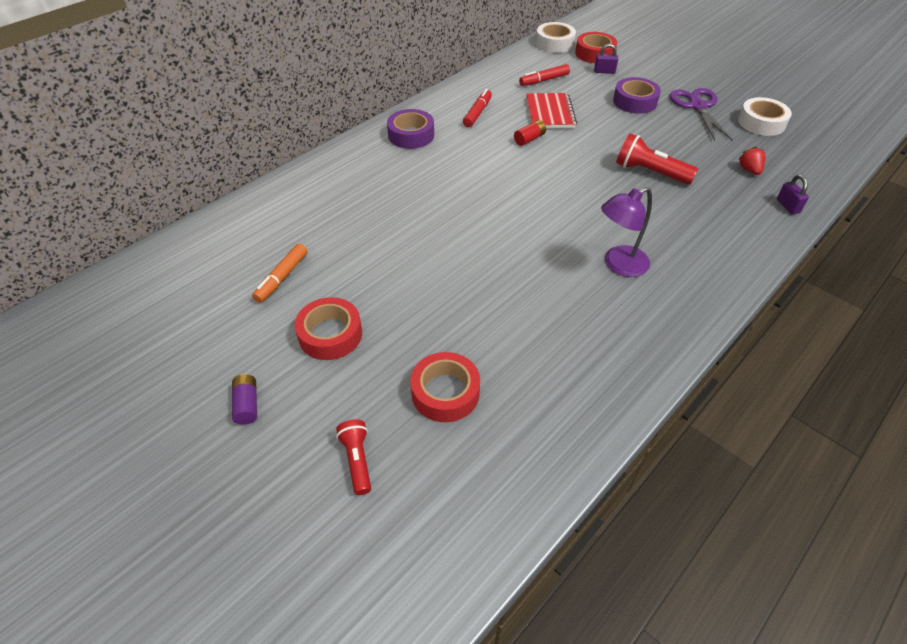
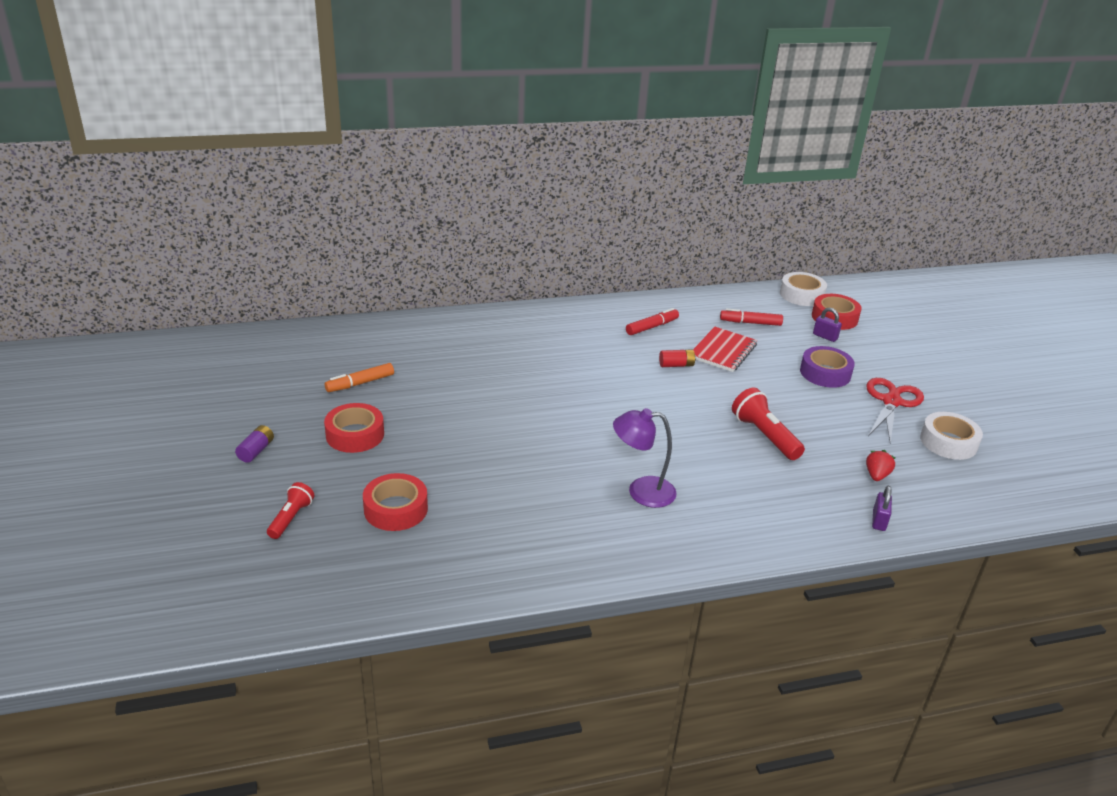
camera: 30 degrees right, 15 degrees down
(411, 135) = (571, 323): purple tape -> none
(697, 106) = (891, 402): purple scissors -> red scissors

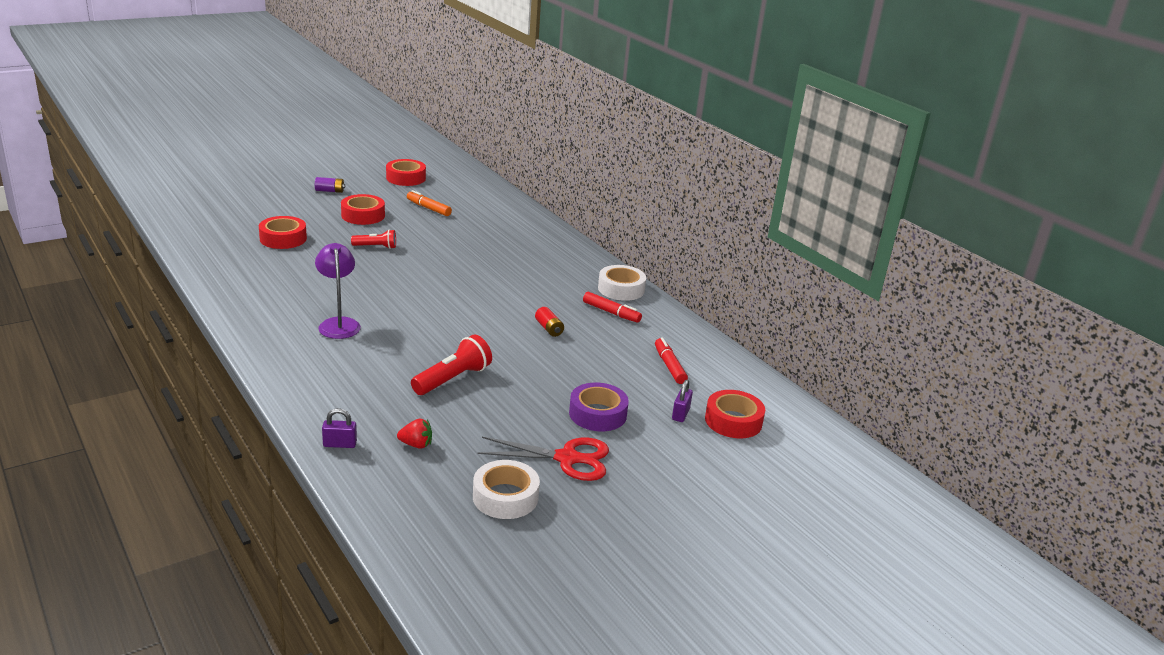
camera: 70 degrees right, 5 degrees down
(252, 384) = (406, 178): none -> red tape
(291, 518) = (263, 211): red flashlight -> red flashlight (376, 247)
(723, 351) = (595, 352): red notebook -> none
(801, 295) = (769, 398): white tape -> white tape (621, 289)

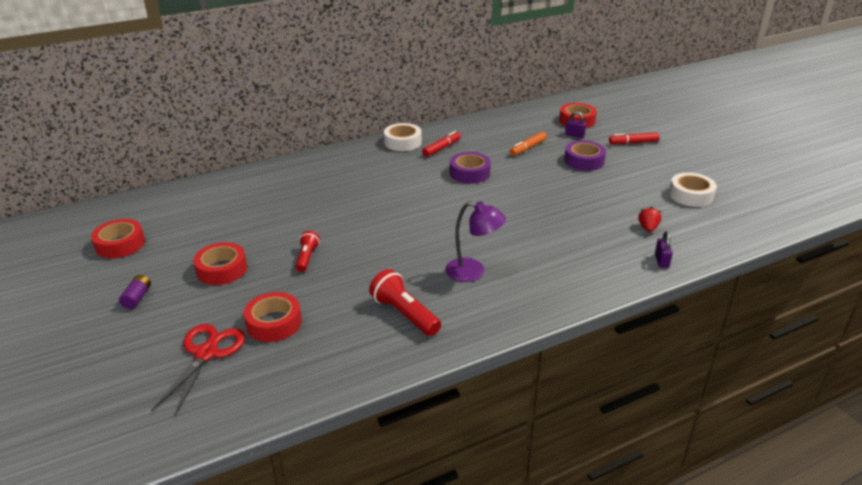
camera: 80 degrees left, 5 degrees up
(338, 324) = (473, 272): purple lamp -> purple lamp turned 150 degrees counterclockwise
(428, 208) = (215, 228): orange marker -> orange marker (527, 148)
(453, 379) = (554, 213): red flashlight -> red flashlight (404, 314)
(549, 329) = (469, 173): red battery -> purple tape
(567, 458) = (639, 173): red scissors -> red scissors (206, 353)
(669, 366) = (516, 134): red marker -> red marker (633, 143)

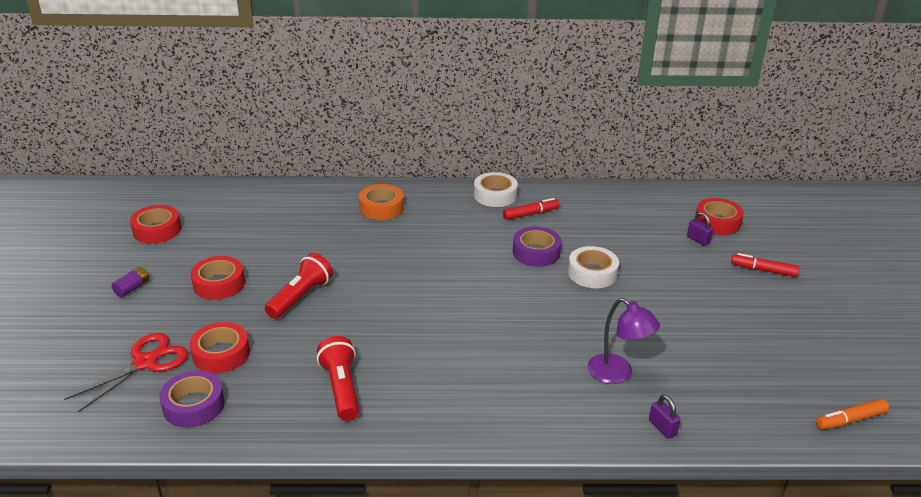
camera: 25 degrees right, 0 degrees up
(307, 258) = (300, 297): red flashlight -> red flashlight, size x1.59
(317, 173) = (381, 208): none -> orange tape
(473, 272) = (444, 367): purple lamp -> purple lamp (617, 374)
(527, 148) = (627, 241): orange marker -> orange marker (850, 420)
(584, 161) = (680, 276): purple tape -> purple tape (193, 405)
(648, 228) = (682, 383): red strawberry -> none
(661, 261) = (662, 428): purple padlock -> purple padlock turned 60 degrees counterclockwise
(691, 195) = (775, 359): white tape -> white tape (592, 273)

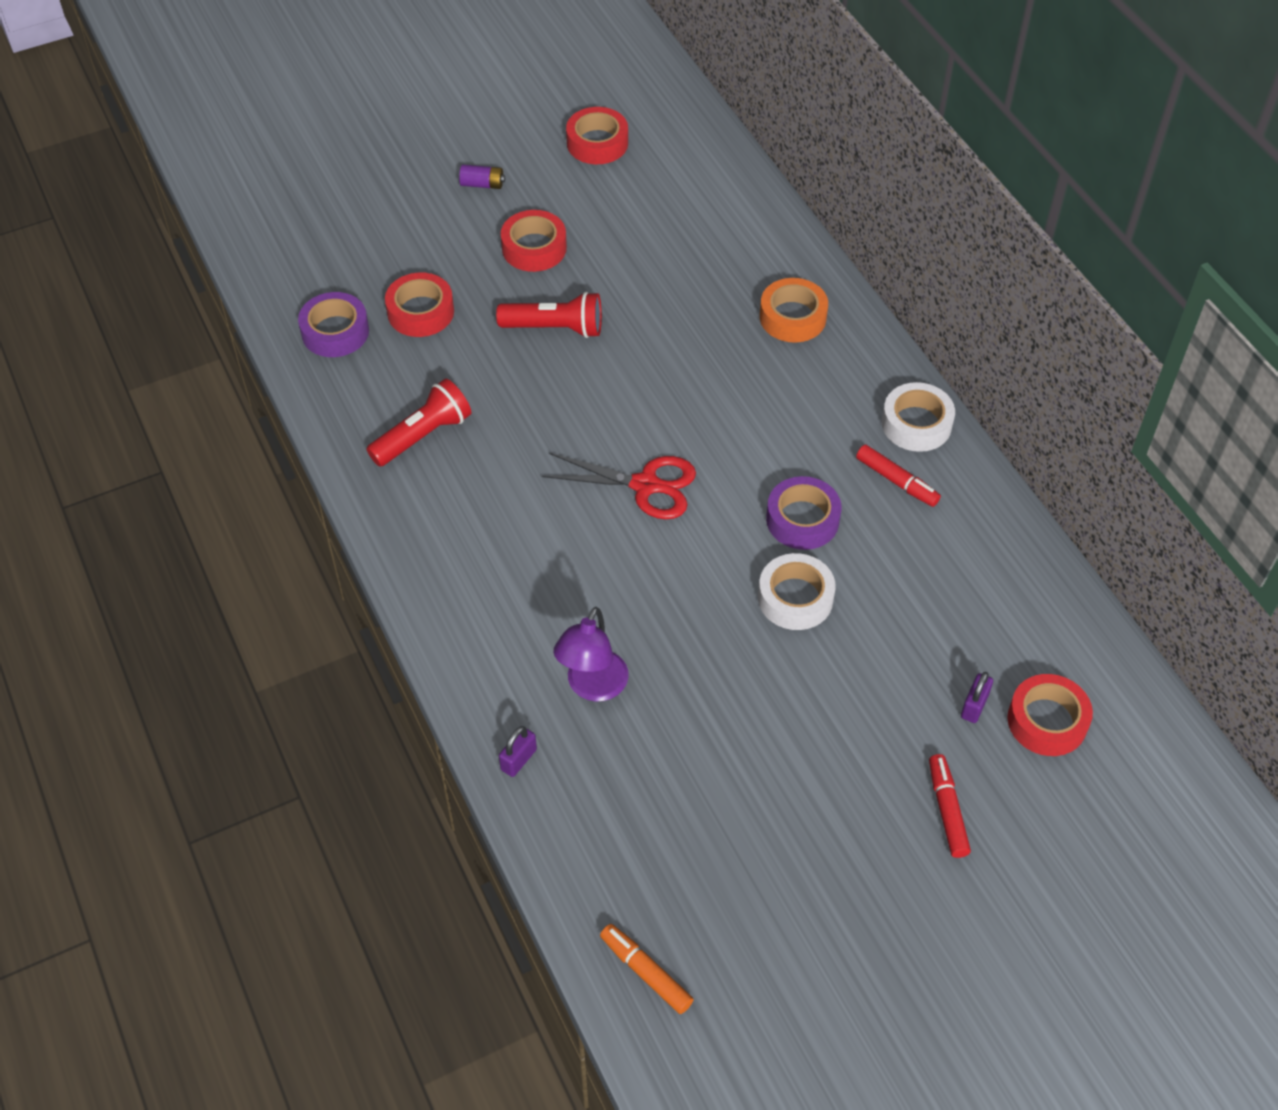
camera: 65 degrees right, 20 degrees up
(145, 363) = (374, 262): red scissors -> red scissors (645, 485)

